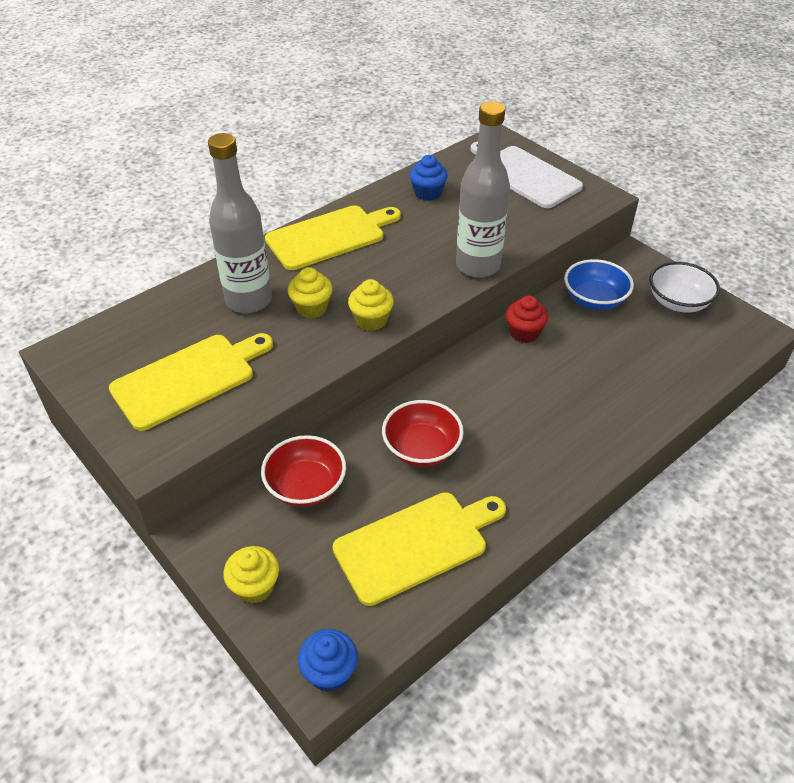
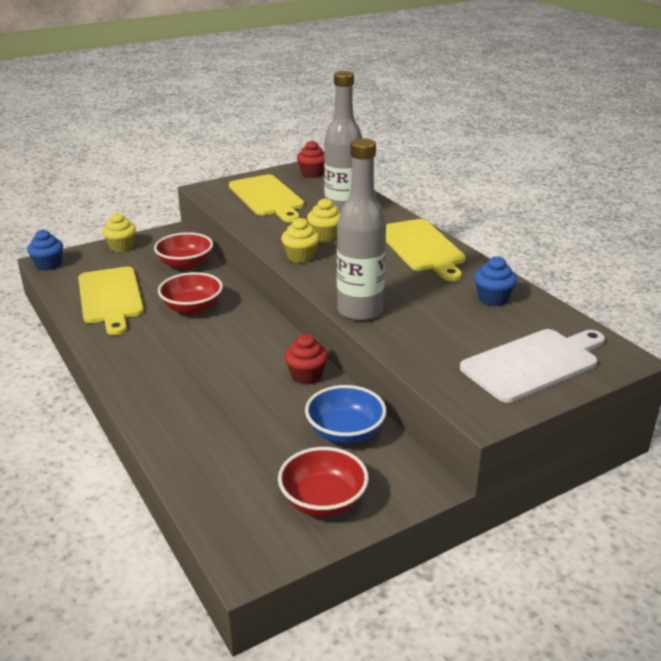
camera: 100 degrees right, 15 degrees down
(97, 346) = (312, 174): none -> red cupcake
(678, 302) = (323, 501): white bowl -> red bowl

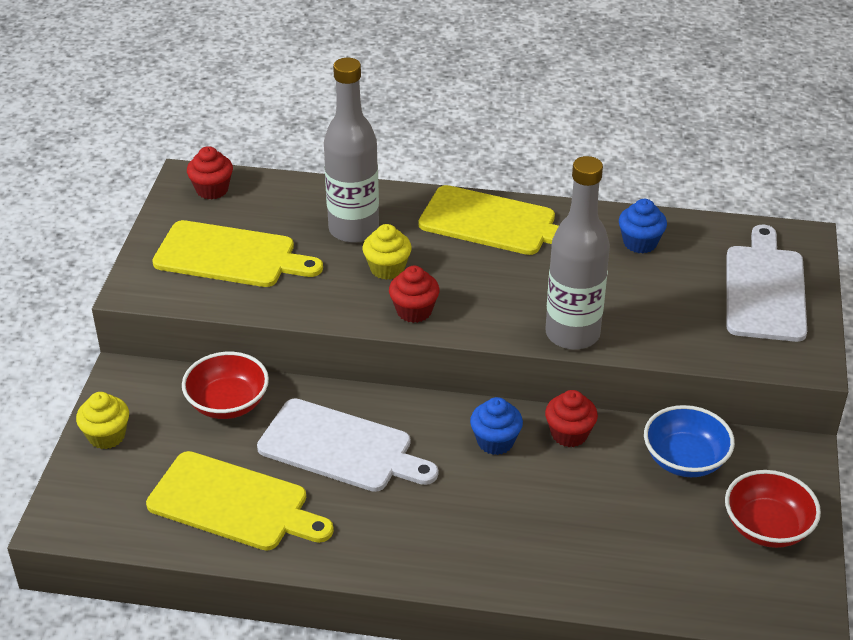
camera: 50 degrees left, 10 degrees up
(48, 265) = (70, 523): blue cupcake -> blue cupcake (495, 441)
(192, 308) = (341, 448): red bowl -> white cutting board
(300, 257) = (414, 311): yellow cupcake -> red cupcake

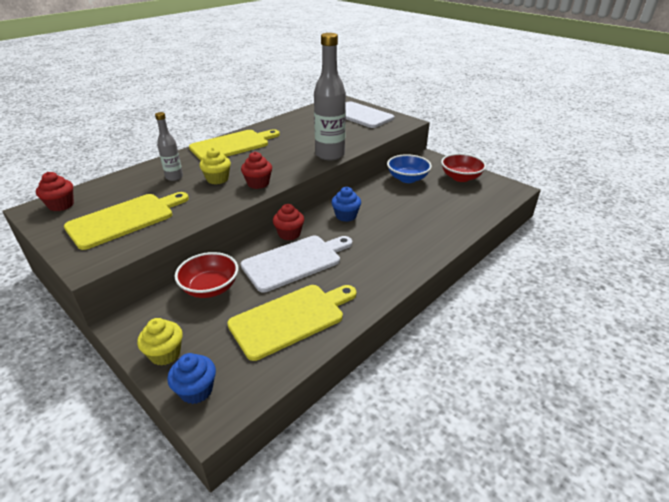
camera: 55 degrees left, 5 degrees down
(353, 229) = (174, 177): grey bottle -> grey bottle, size x0.54
(569, 434) = (363, 197): red cupcake -> red cupcake (289, 234)
(640, 243) = (297, 124): blue cupcake -> blue cupcake (196, 390)

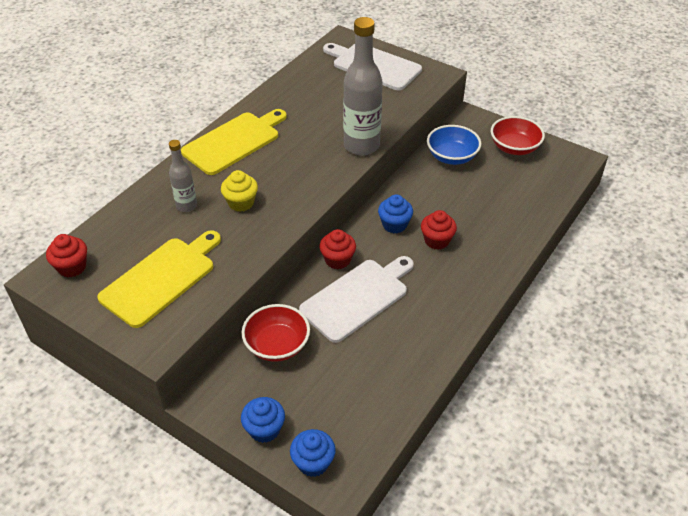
camera: 10 degrees left, 10 degrees up
(165, 354) = (264, 429): yellow cupcake -> blue cupcake
(258, 183) = (292, 204): red cupcake -> red cupcake (437, 240)
(291, 318) = (377, 370): yellow cutting board -> none

